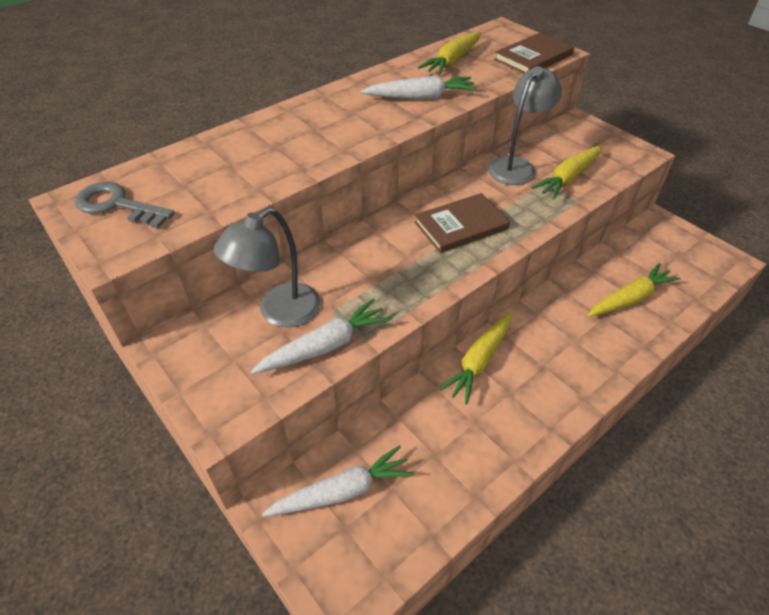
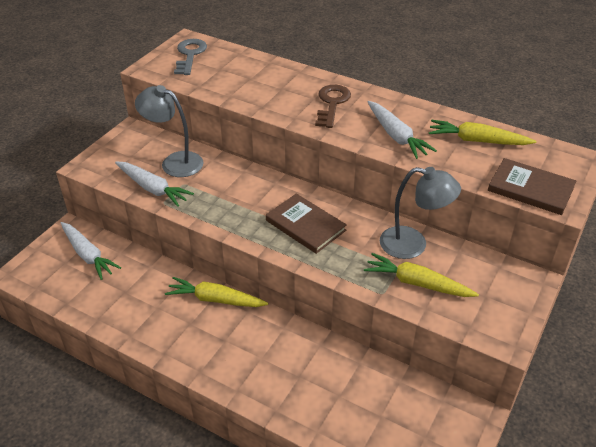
camera: 70 degrees right, 5 degrees down
(335, 120) = (332, 104): none -> brown key
(630, 298) = (334, 395): yellow carrot -> none

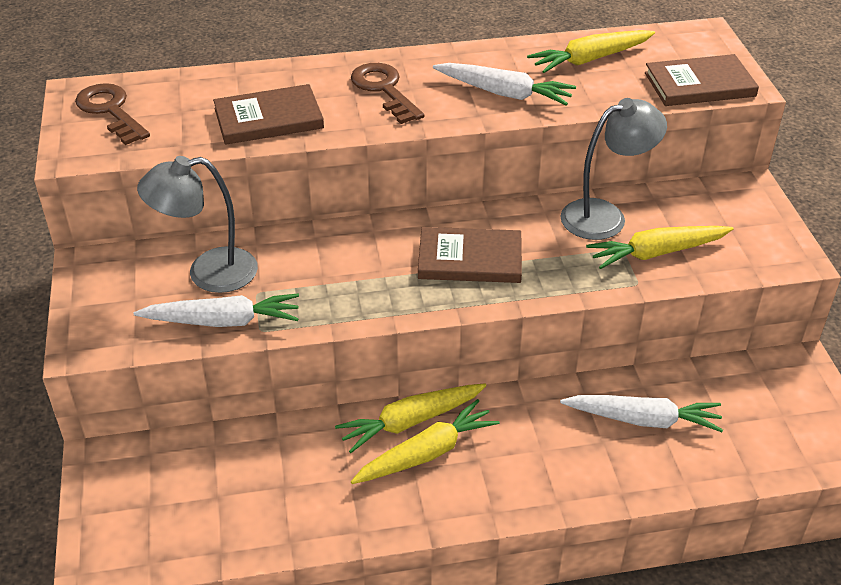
camera: 40 degrees left, 0 degrees up
(88, 255) = (172, 475): white carrot -> white carrot (643, 420)
(190, 55) = (111, 111): grey key -> brown key
(204, 320) = (427, 453): none -> yellow carrot
(254, 92) = (269, 119): none -> brown book

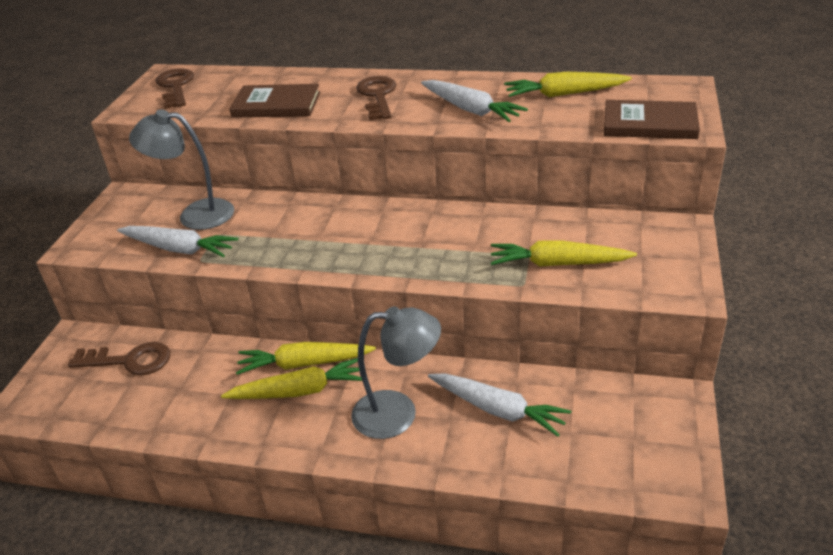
camera: 25 degrees right, 5 degrees down
(197, 470) = (129, 361): none -> brown key
(470, 259) = (394, 240): brown book -> none
(605, 216) = (532, 227): grey lamp -> grey lamp (398, 413)

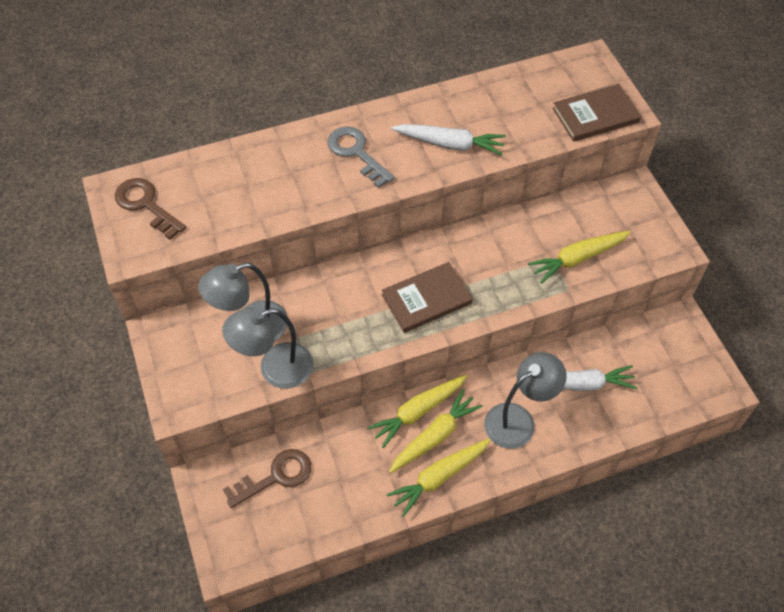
camera: 35 degrees left, 20 degrees up
(179, 249) = (275, 369): white carrot -> grey lamp
(276, 105) = (274, 196): brown book -> brown book (426, 299)
(378, 96) = (357, 153): brown key -> grey key
(564, 94) = (508, 99): yellow carrot -> yellow carrot (439, 477)

